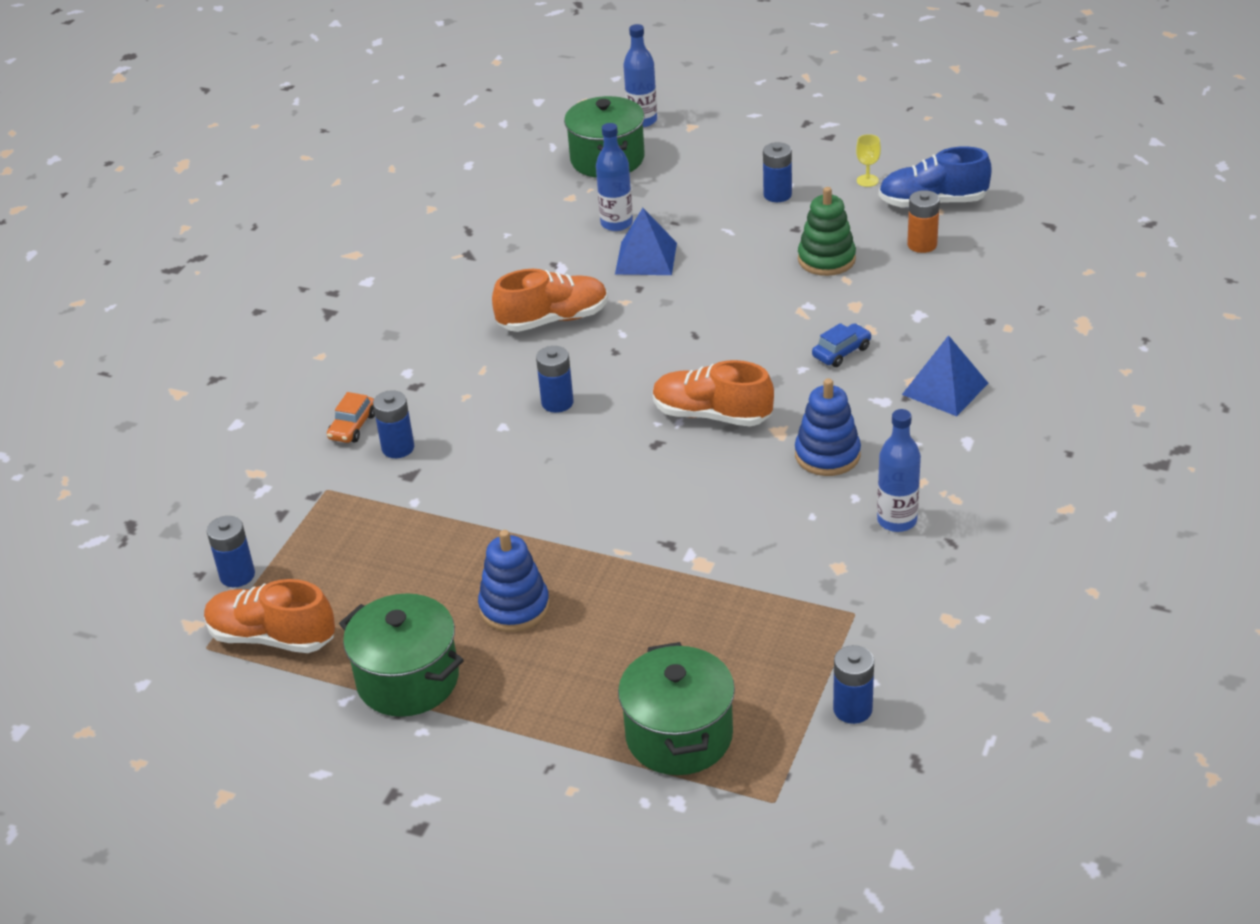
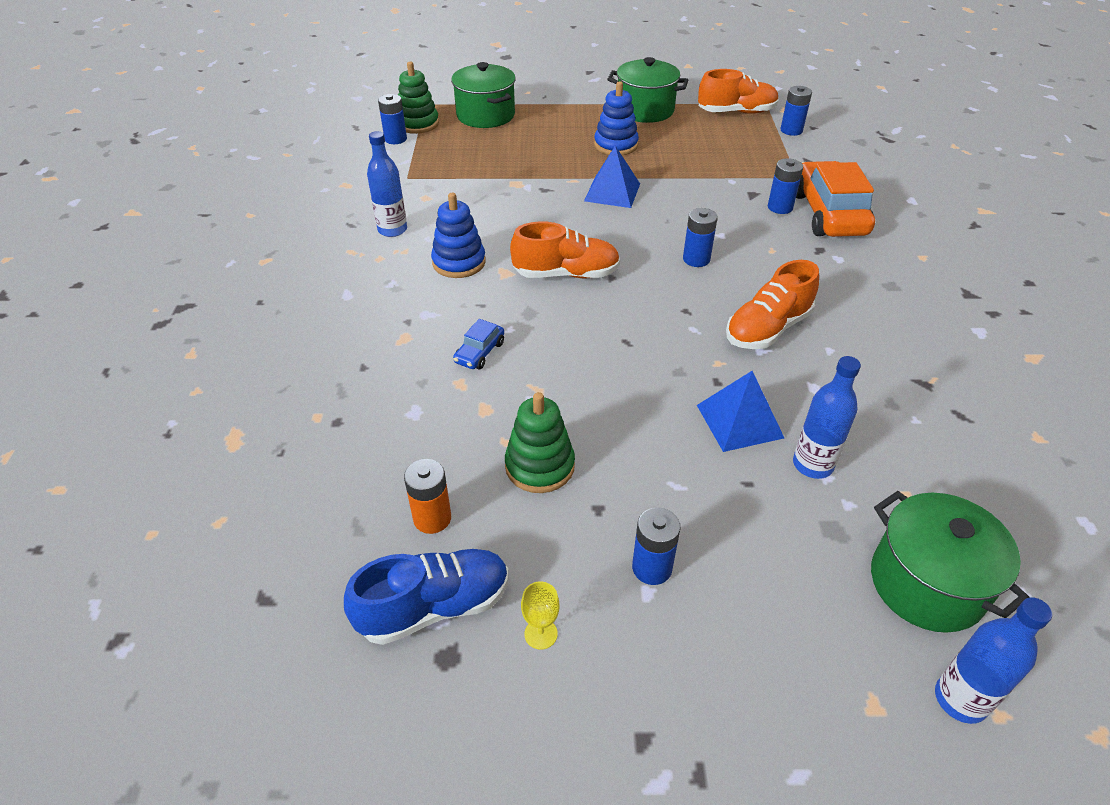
camera: 155 degrees right, 5 degrees up
(352, 427) = (828, 214): orange car -> orange car, size x2.25
(804, 742) = (417, 124): none -> green stacking toy
(945, 388) = (373, 336): blue pyramid -> blue pyramid (612, 192)

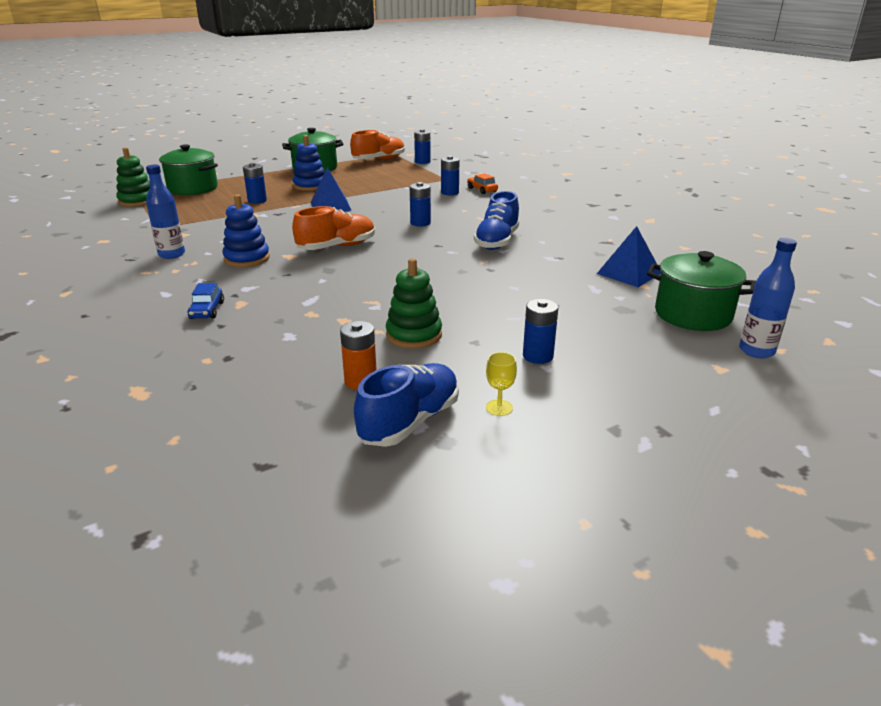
camera: 30 degrees left, 15 degrees down
(395, 139) = (125, 211): blue battery -> blue battery (257, 201)
(479, 352) = (310, 296): blue car -> blue car (207, 310)
(739, 421) = (522, 281): blue pyramid -> blue pyramid (629, 273)
(767, 329) = (497, 241): orange shoe -> blue shoe
(812, 465) = (583, 287): blue bottle -> none
(828, 214) = (482, 190): orange car -> orange car, size x0.44

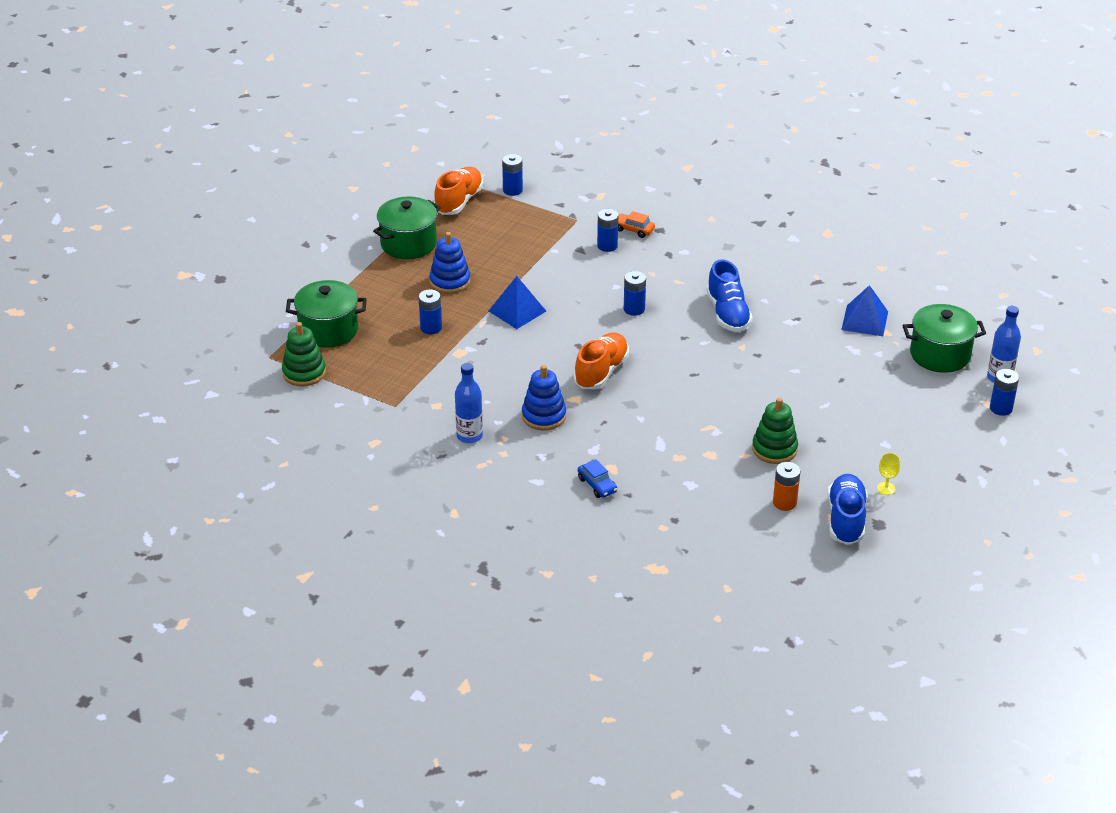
camera: 30 degrees left, 10 degrees up
(538, 356) = (872, 436): blue battery -> blue battery (1001, 408)

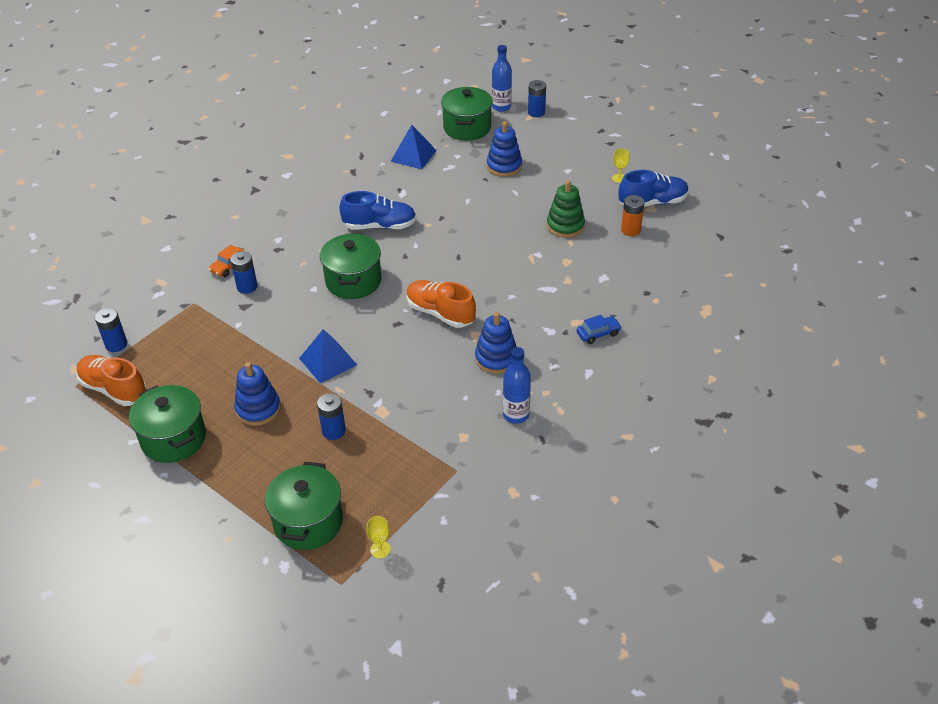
camera: 80 degrees left, 5 degrees up
(304, 373) = (380, 549): green stacking toy -> yellow goblet
(634, 309) = (353, 281): blue battery -> green pot
(846, 519) = (652, 202): blue shoe -> blue shoe turned 150 degrees clockwise
(872, 392) = (504, 166): none -> blue stacking toy

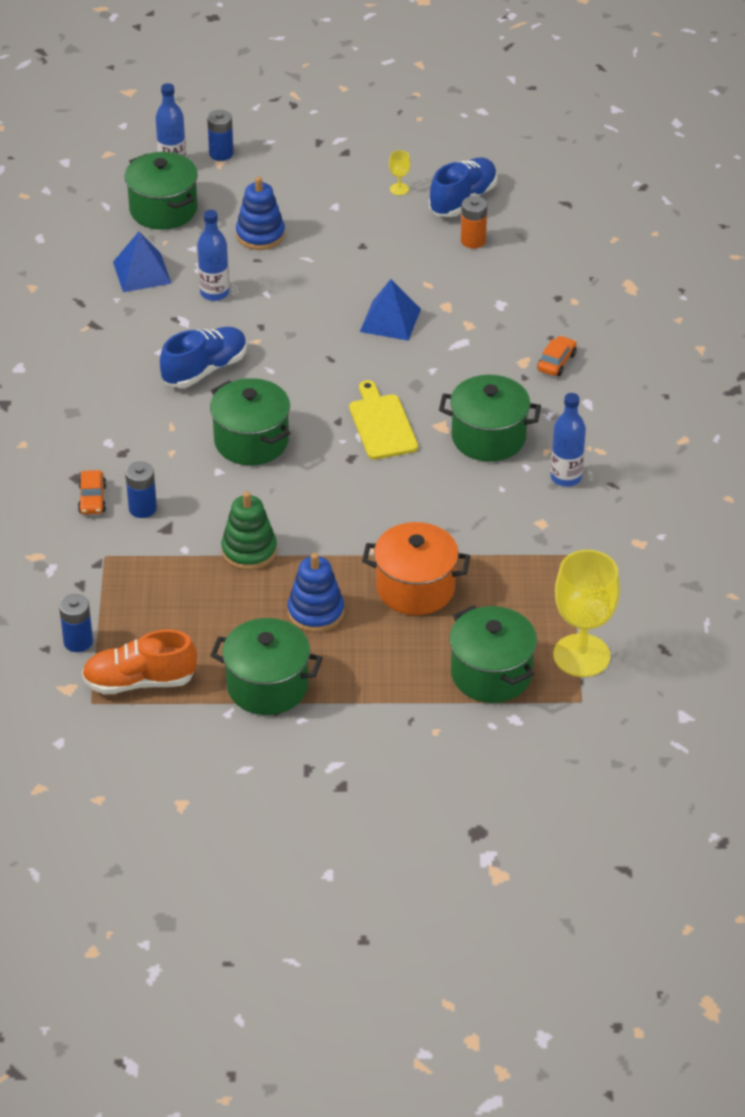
camera: 40 degrees left, 0 degrees up
(328, 361) = (327, 531): blue pyramid -> blue pyramid (390, 320)
(333, 431) = (415, 588): blue battery -> orange pot
(380, 549) = (581, 655): yellow goblet -> yellow goblet, size x2.48
(438, 186) = (214, 293): none -> blue bottle
(440, 313) = (382, 424): orange shoe -> yellow cutting board
(496, 358) = (488, 437): blue stacking toy -> green pot
(565, 226) = (402, 269): green stacking toy -> green stacking toy (249, 551)
(598, 334) = (556, 362): blue car -> orange car

